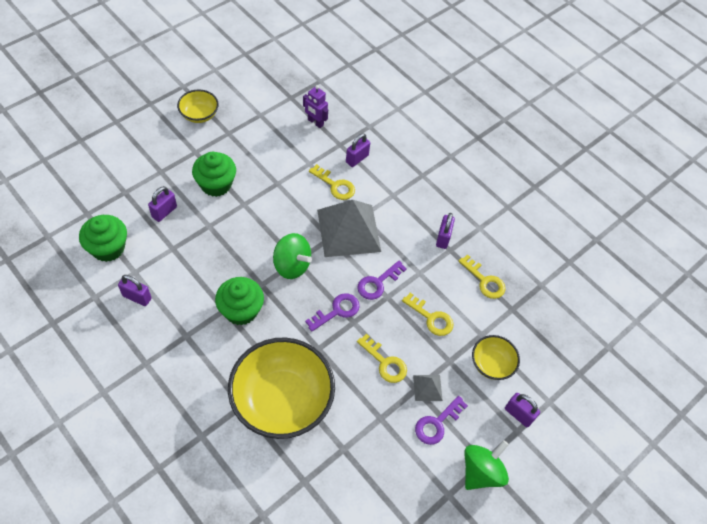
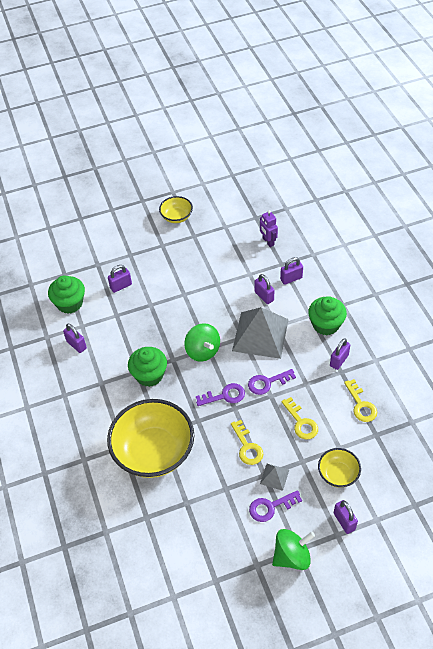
camera: 30 degrees right, 5 degrees down
(216, 184) = (168, 274): green cupcake -> green cupcake (325, 324)
(335, 185) = (264, 296): yellow key -> purple padlock

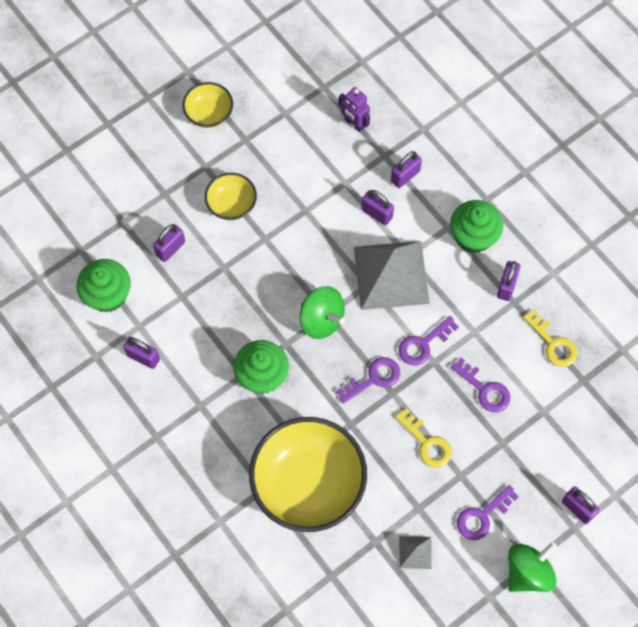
camera: 20 degrees left, 15 degrees up
(274, 476) = (474, 474): grey pyramid -> grey pyramid (415, 552)
(301, 422) = (484, 389): yellow key -> purple key
(338, 474) = (552, 448): yellow bowl -> yellow bowl (231, 204)

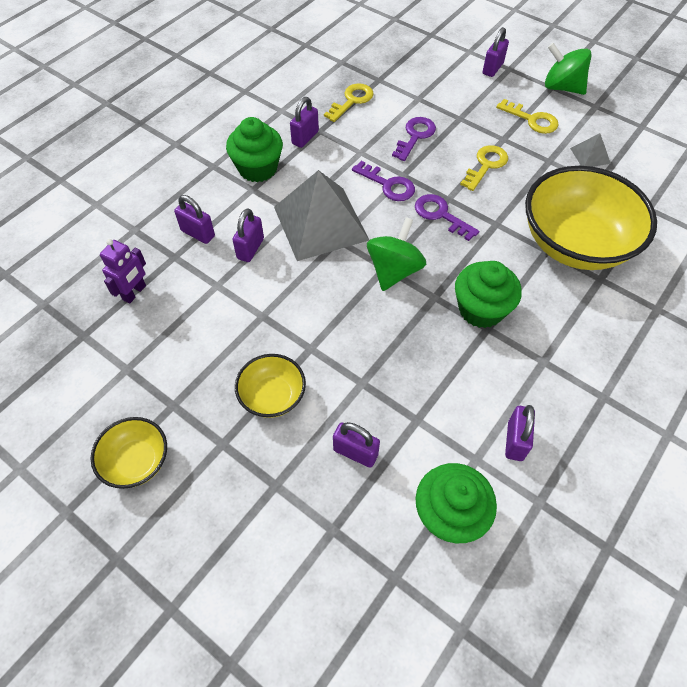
camera: 105 degrees left, 10 degrees down
(482, 516) = (532, 120): purple key -> yellow key
(506, 286) = (305, 138): purple padlock -> purple padlock turned 60 degrees counterclockwise

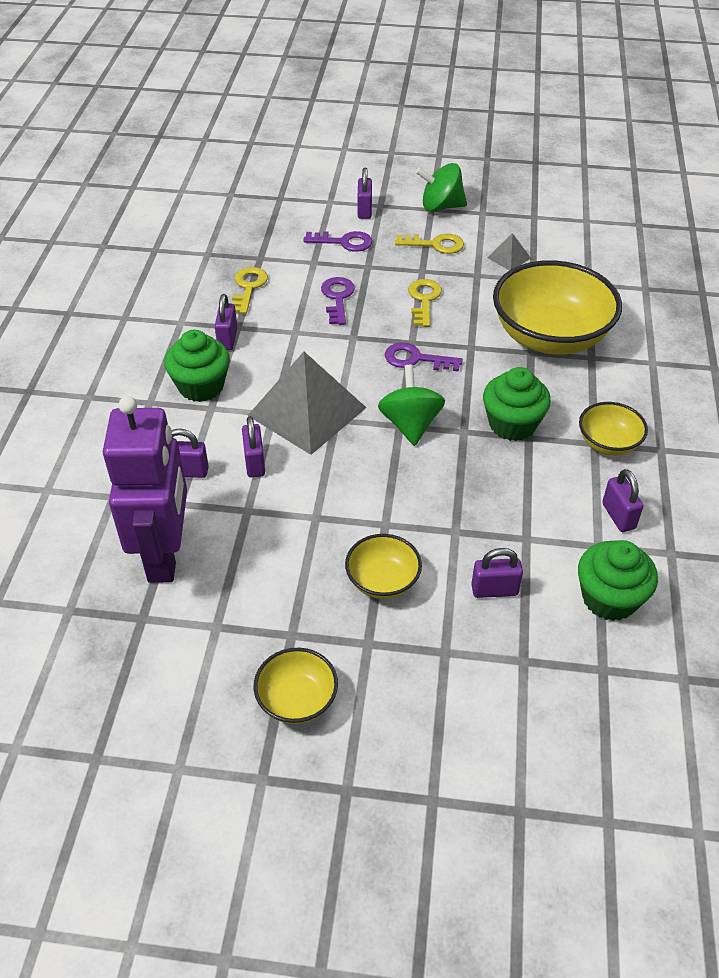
camera: 30 degrees left, 10 degrees down
(134, 293) = (165, 554): purple robot -> purple robot, size x2.25
(388, 185) = (346, 351): purple key -> purple key (344, 242)
(556, 367) = (608, 443): none -> yellow bowl

